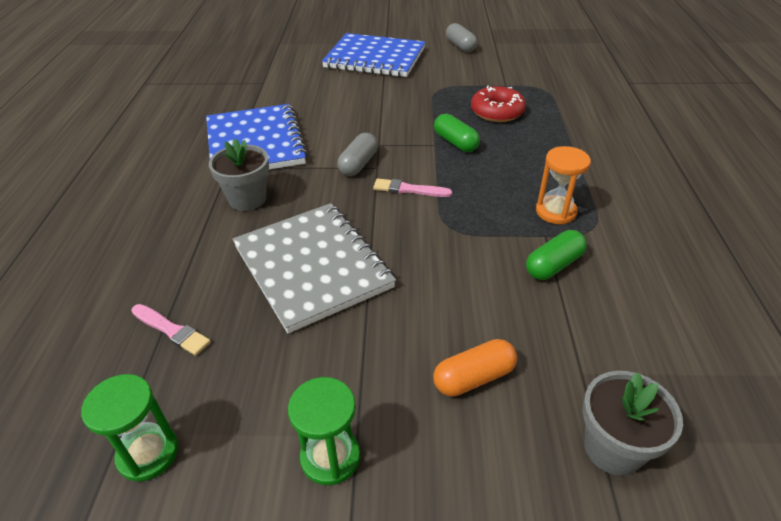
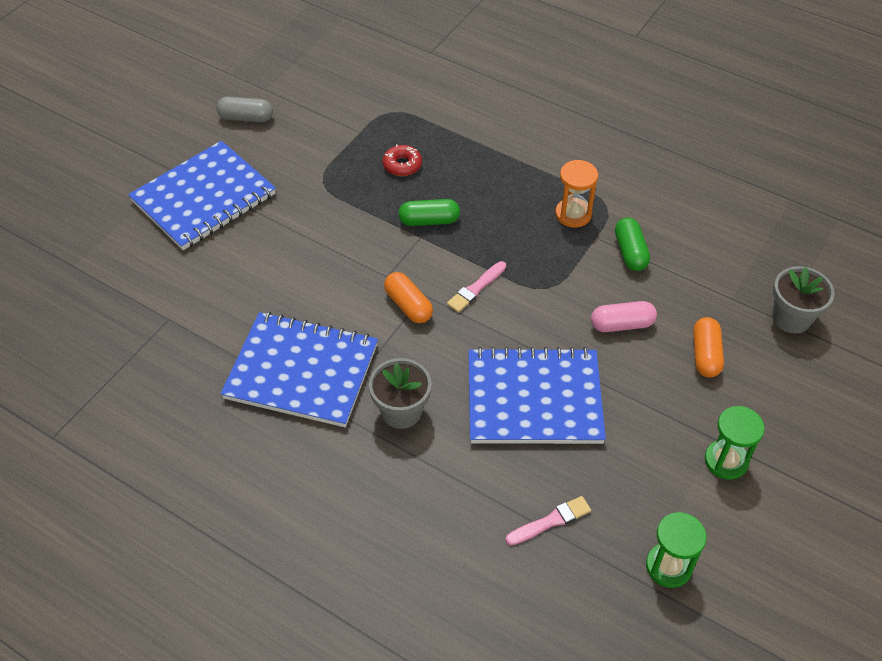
camera: 60 degrees left, 10 degrees up
(312, 267) = (534, 399): grey notebook -> blue notebook
(358, 164) = (408, 305): grey capsule -> orange capsule
(453, 293) = (622, 324): none -> pink capsule
(497, 112) = (402, 165): red donut -> red donut, size x0.67

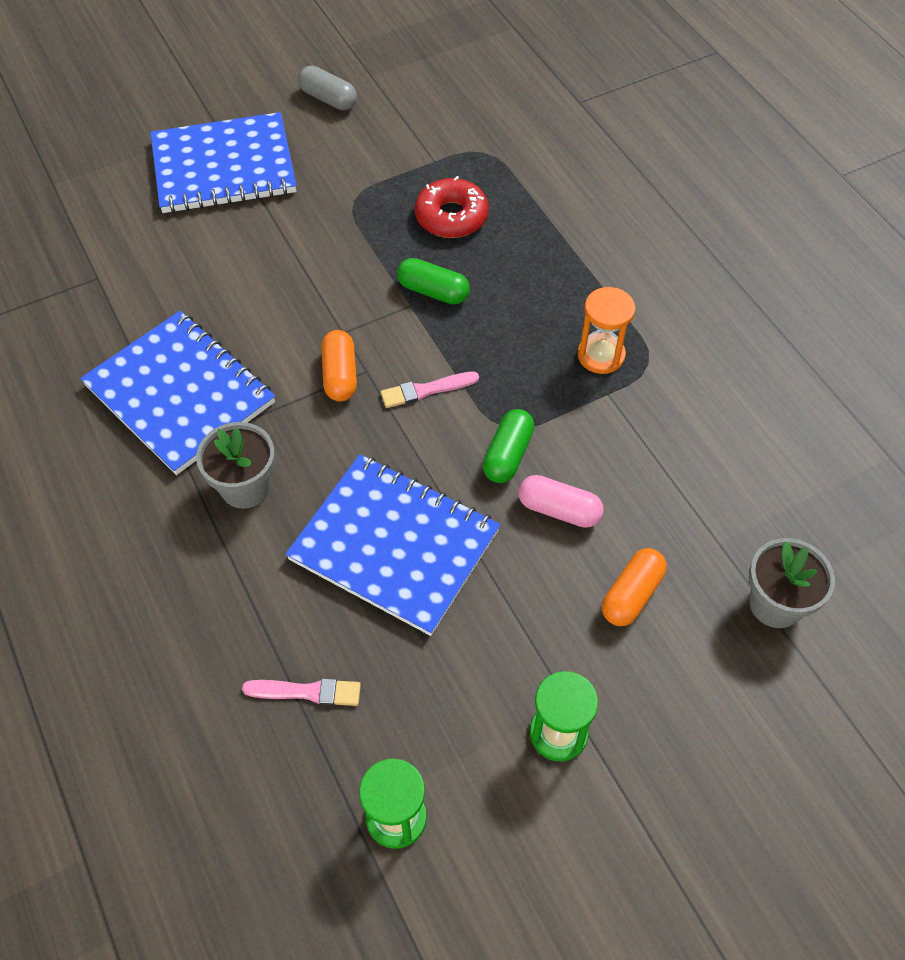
camera: 30 degrees right, 5 degrees up
(402, 165) = (451, 217): red donut -> red donut, size x1.50
(630, 252) = (635, 430): green capsule -> green capsule (508, 455)

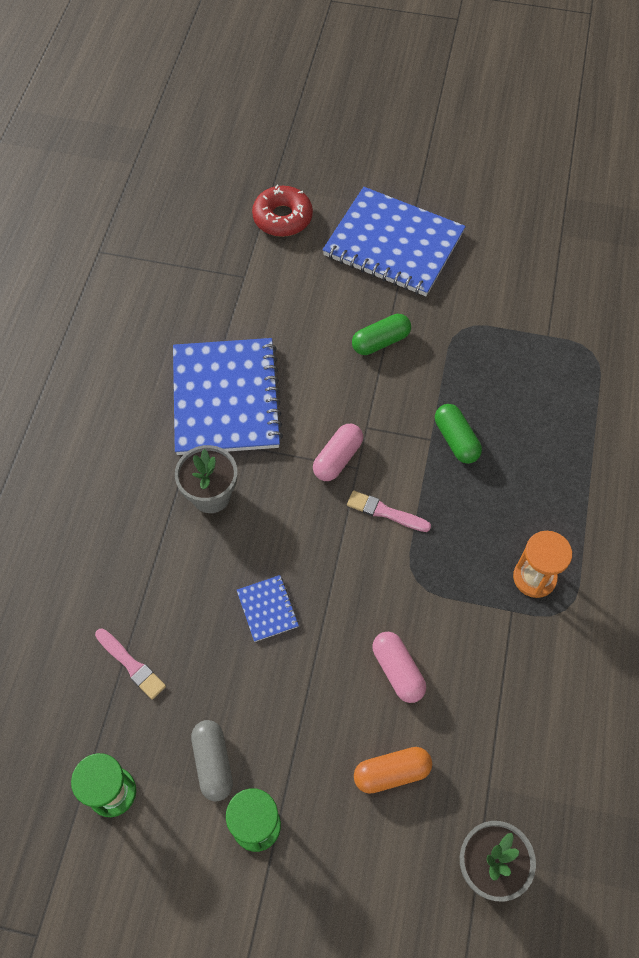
camera: 40 degrees right, 5 degrees up
(328, 99) = (513, 235): grey capsule -> grey capsule (213, 763)
(340, 375) = (337, 458): orange capsule -> pink capsule
(394, 545) = (267, 609): blue notebook -> blue notebook, size x0.41
(451, 217) = (521, 389): red donut -> red donut (282, 218)
(508, 455) = (399, 603): green capsule -> green capsule (380, 342)

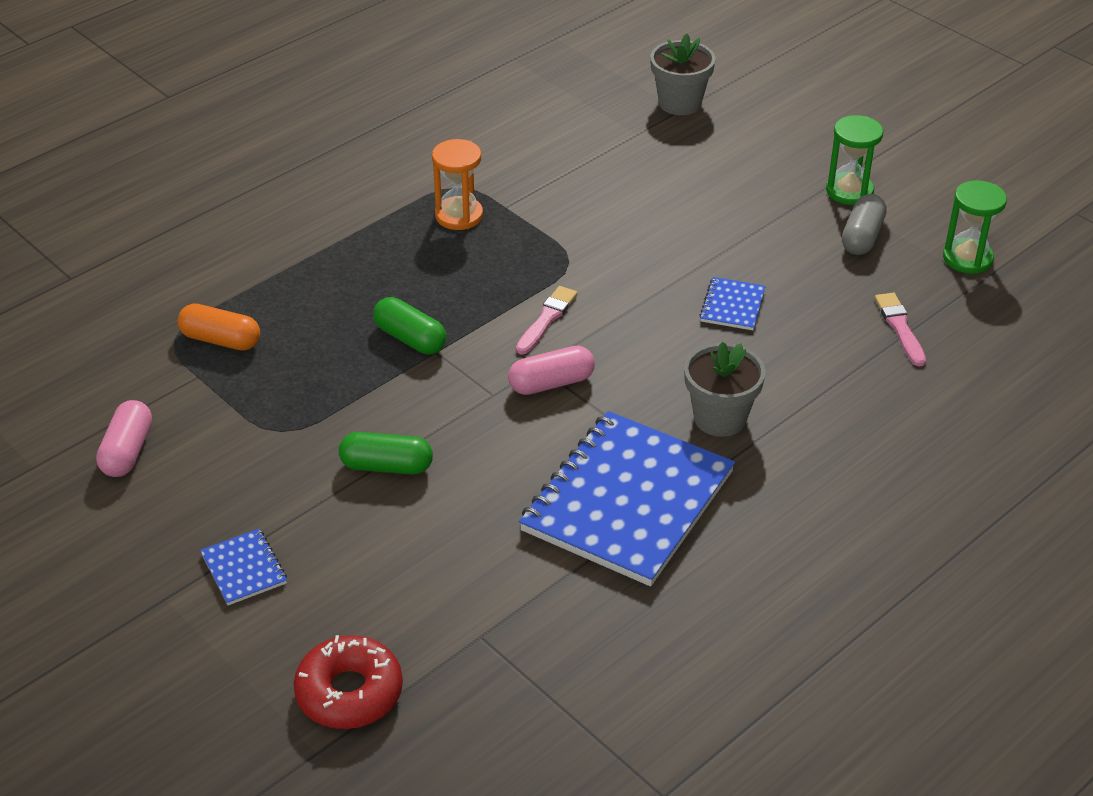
camera: 145 degrees left, 20 degrees down
(385, 512) = (546, 319): pink brush -> pink brush turned 120 degrees counterclockwise
(392, 773) = (709, 170): orange capsule -> orange capsule (221, 340)
(393, 244) = (244, 569): blue notebook -> blue notebook, size x0.41
(397, 671) = (647, 217): pink capsule -> pink capsule (127, 451)
(456, 440) = (410, 339): green capsule -> green capsule turned 60 degrees counterclockwise

